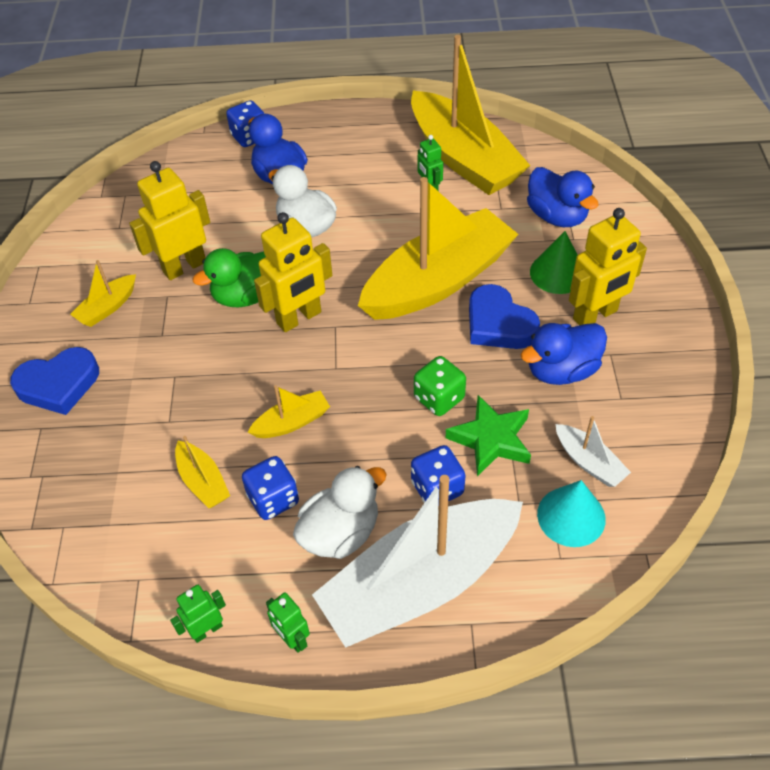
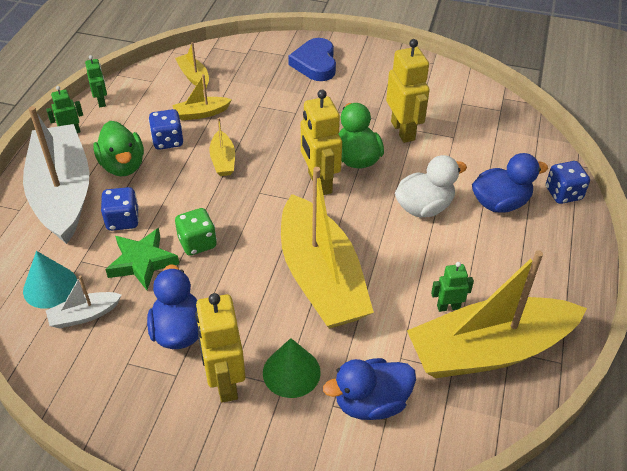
camera: 105 degrees right, 5 degrees down
(107, 307) = (376, 90): yellow boat -> yellow boat (194, 77)
(340, 533) = (123, 165): white duck -> green duck
(498, 324) = (251, 304): blue heart -> none

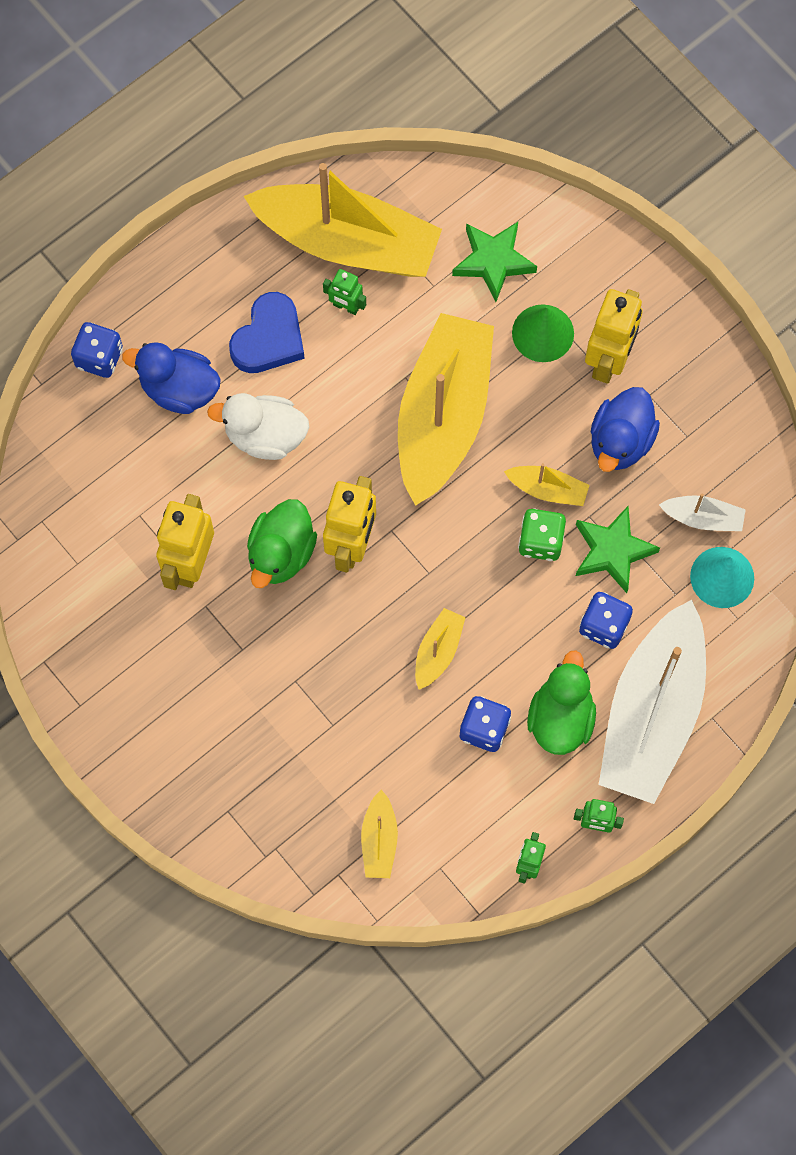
camera: 145 degrees left, 25 degrees up
(201, 113) = (414, 756): yellow boat -> yellow boat (547, 489)
(315, 64) = (200, 762): blue heart -> blue heart (269, 338)
(371, 403) = (493, 261): blue duck -> green star

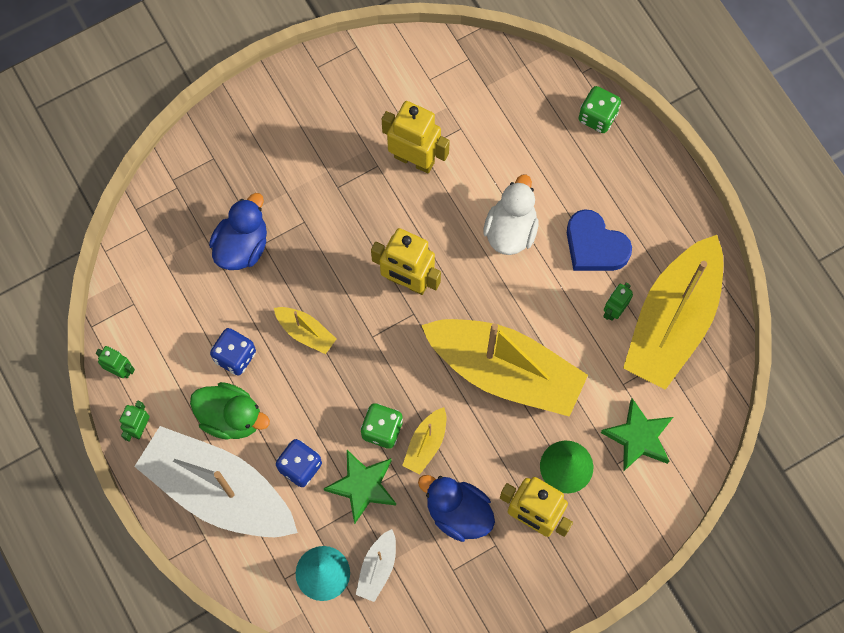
camera: 100 degrees right, 0 degrees up
(99, 358) = (597, 116): blue dice -> green dice
(179, 389) = (561, 172): blue duck -> blue duck (242, 246)
(281, 553) = (409, 227): green duck -> none
(379, 840) = (165, 263): yellow boat -> none

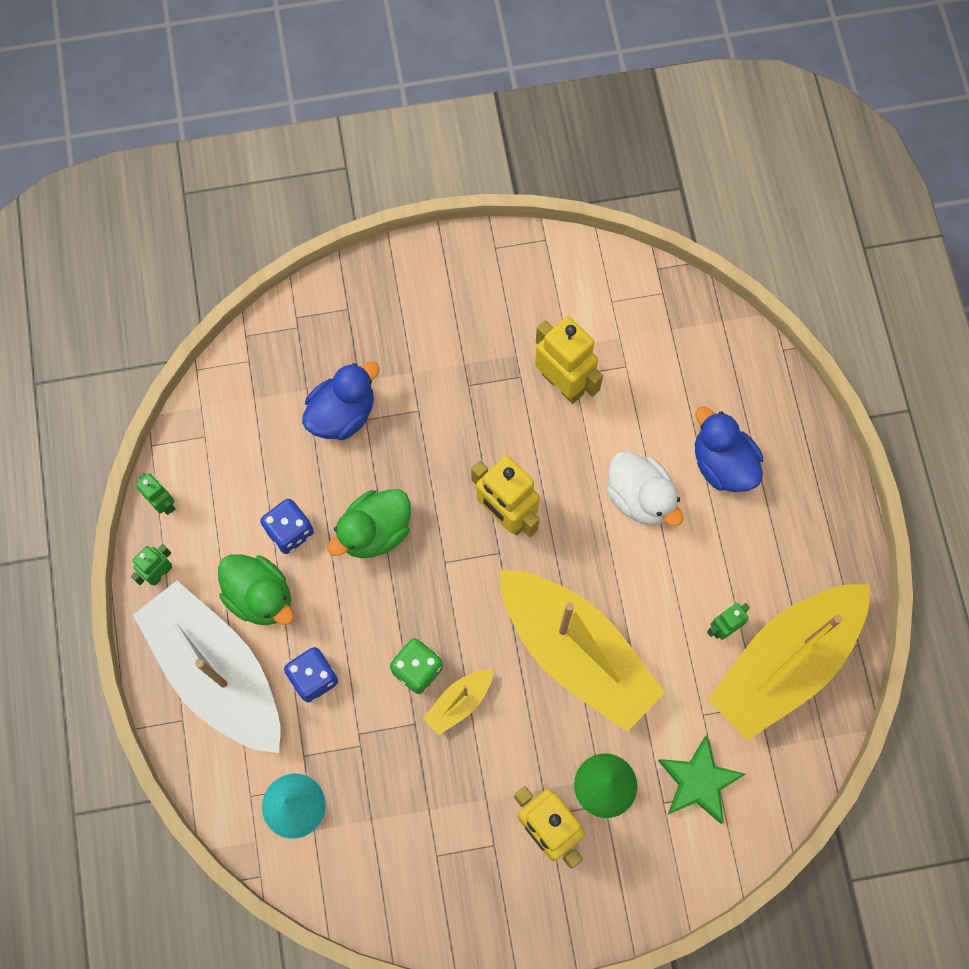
camera: 20 degrees right, 0 degrees up
(305, 332) = (375, 532): yellow boat -> green duck
(362, 486) = (373, 725): green star -> none
(377, 568) = (355, 822): white boat -> none
(458, 512) = (466, 793): blue duck -> blue duck (722, 464)
(510, 230) = (640, 497): white duck -> white duck turned 105 degrees clockwise
(595, 246) = (727, 547): blue heart -> none
(597, 116) = (783, 404): green dice -> none

